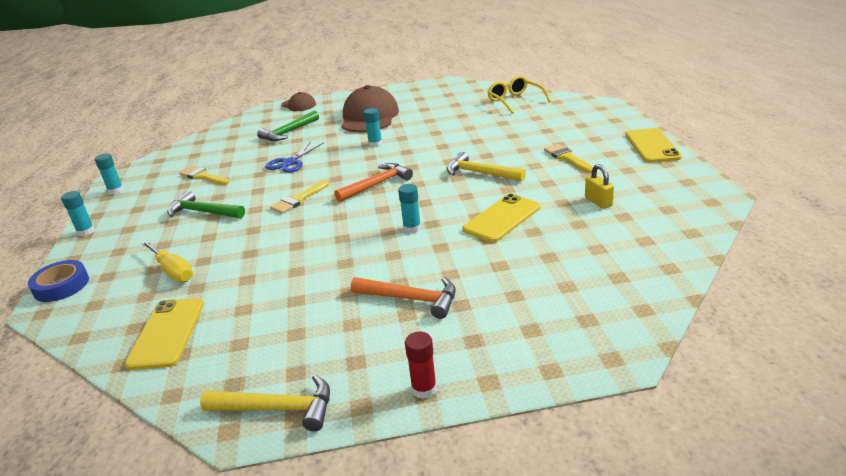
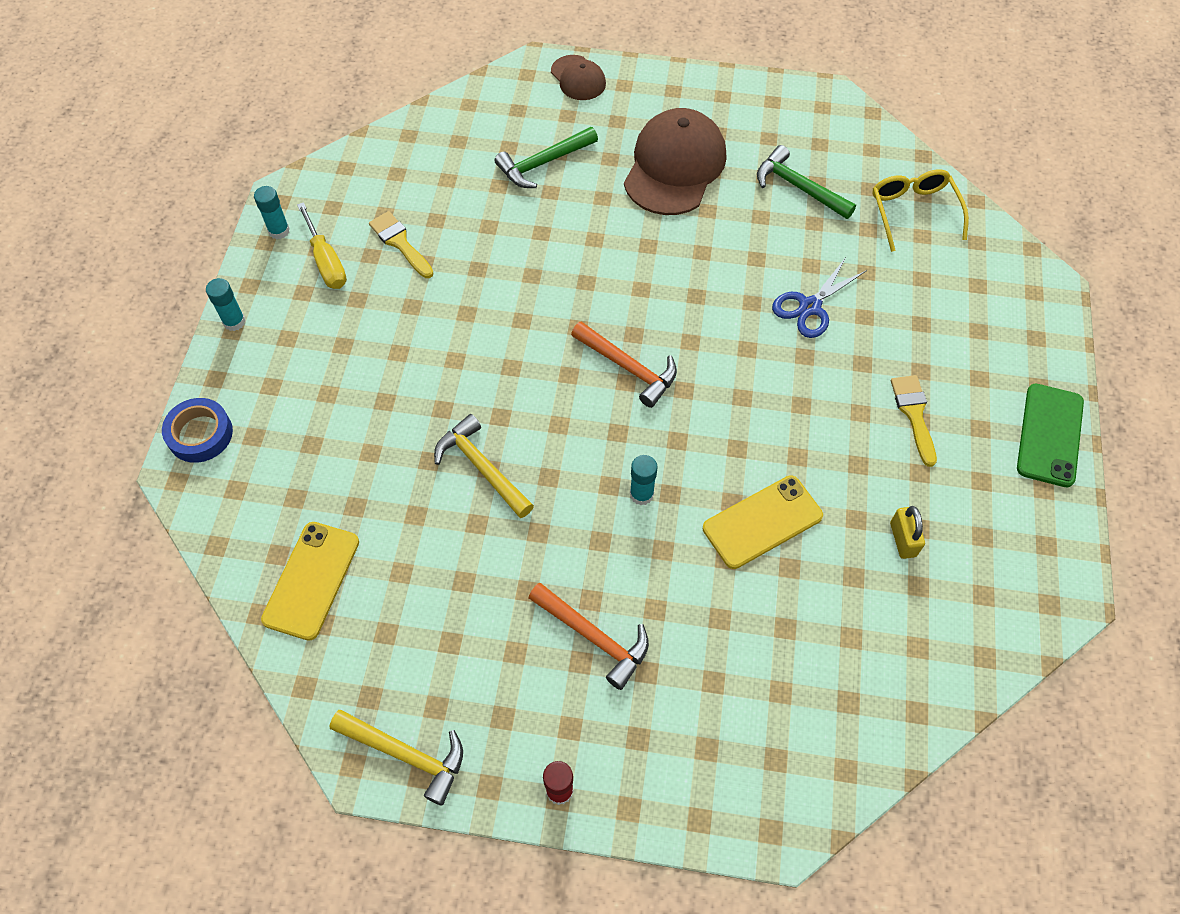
camera: 15 degrees right, 30 degrees up
(172, 271) = (331, 459): yellow screwdriver -> yellow screwdriver (326, 261)
(203, 212) = (386, 338): green hammer -> green hammer (798, 187)
(290, 162) = (526, 256): blue scissors -> blue scissors (809, 307)
(298, 199) = (516, 360): yellow brush -> none
(375, 144) = (659, 255): turquoise glue stick -> none
(377, 184) = (629, 368): orange hammer -> orange hammer turned 60 degrees clockwise
(480, 173) = (777, 400): yellow hammer -> yellow hammer (481, 467)
(652, 146) = (1049, 435): yellow phone -> green phone

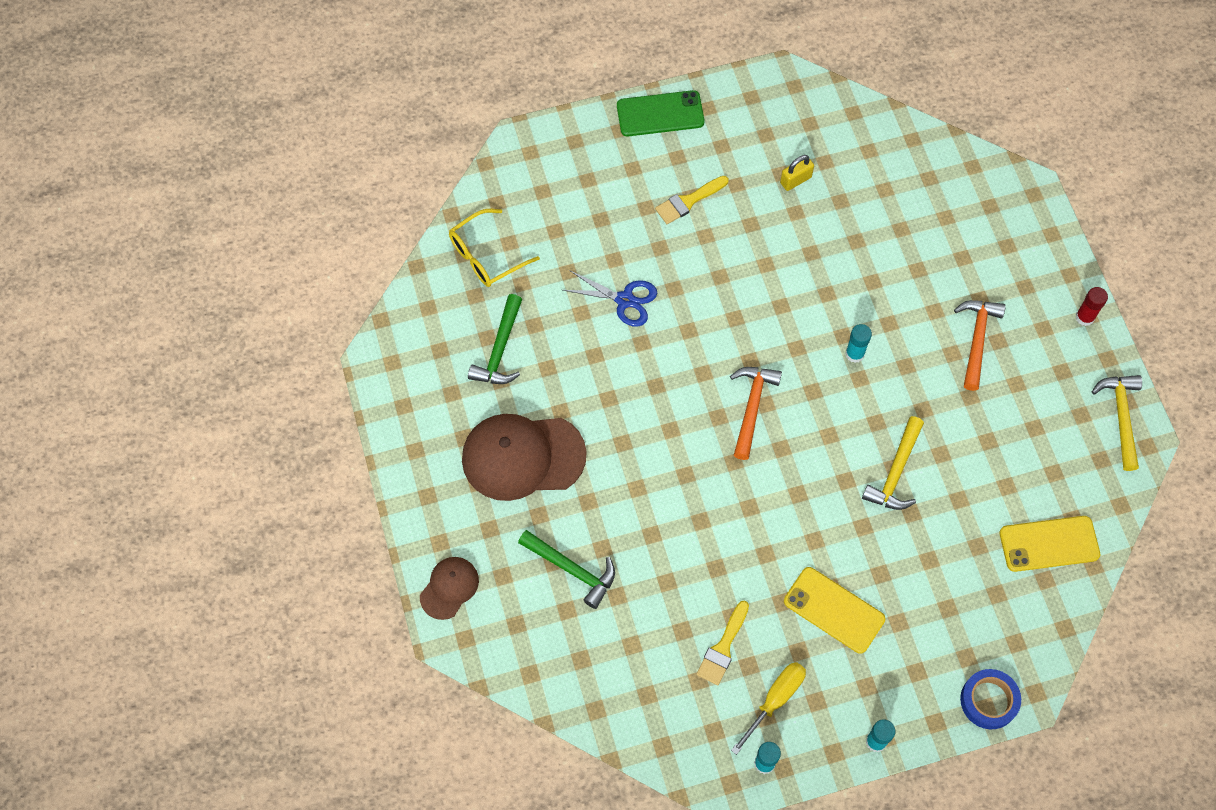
camera: 115 degrees left, 5 degrees up
(762, 522) = (831, 269): yellow phone -> yellow phone (834, 610)

